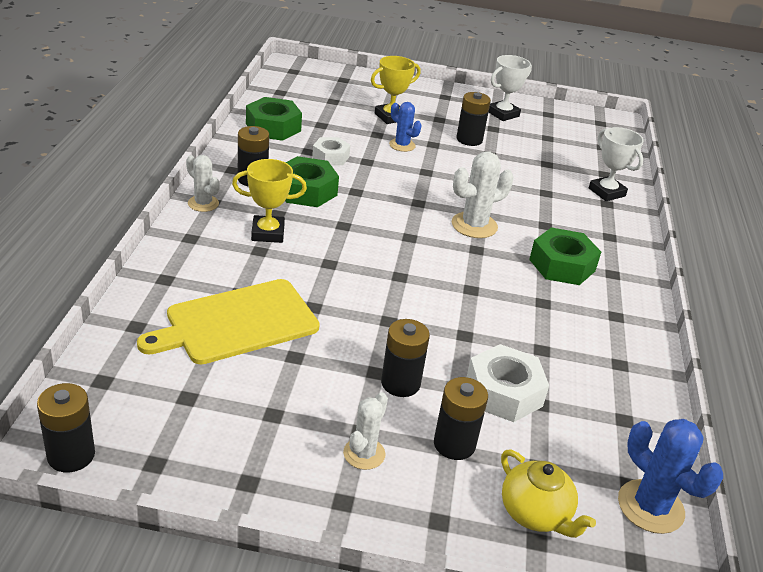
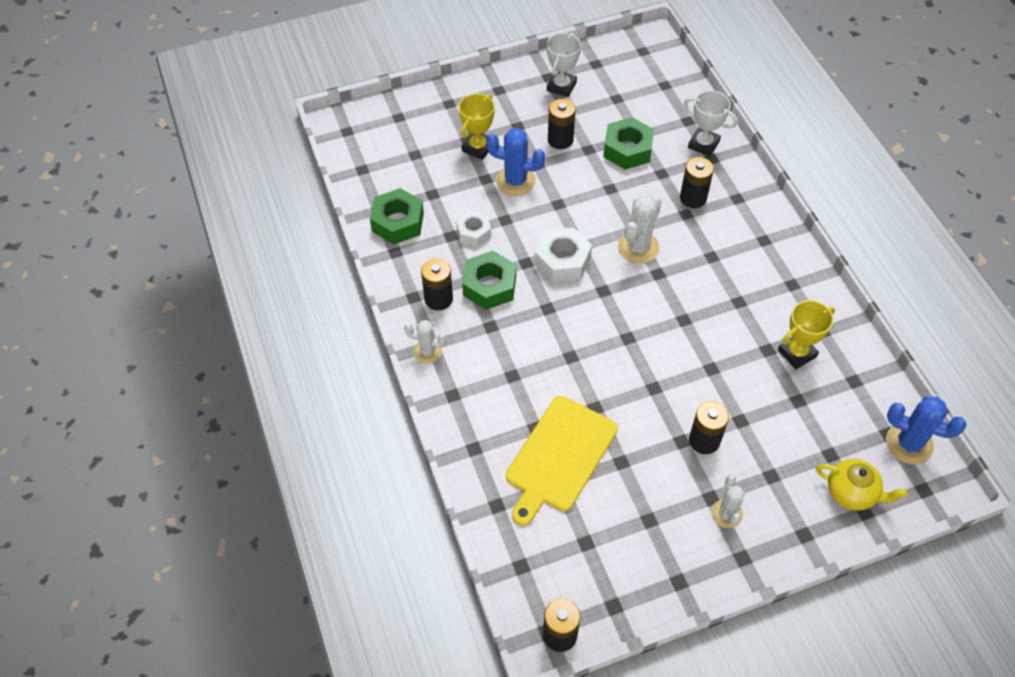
camera: 25 degrees left, 20 degrees up
(268, 233) = (502, 353): yellow trophy -> yellow trophy (797, 353)
(402, 145) = (515, 181): blue cactus -> blue cactus, size x1.55
(454, 444) = (772, 470): black battery -> black battery (693, 198)
(504, 392) = (770, 405): white nut -> white nut (562, 260)
(562, 265) = (726, 253): green nut -> green nut (627, 149)

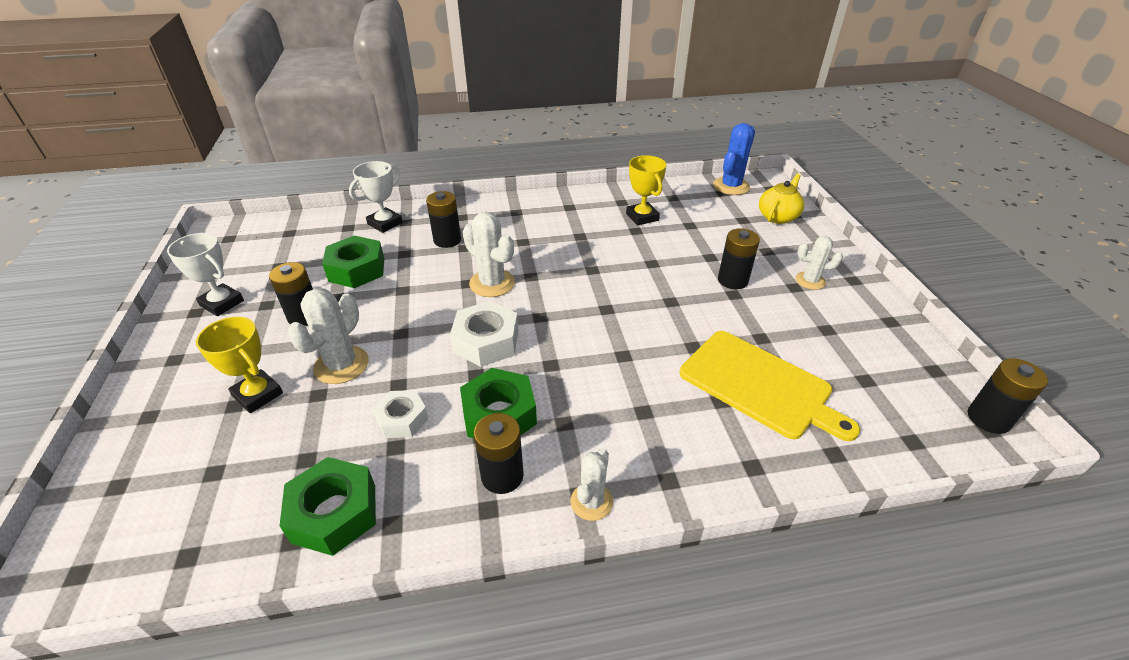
camera: 80 degrees left, 15 degrees down
(515, 181) = (341, 365): blue cactus -> white cactus

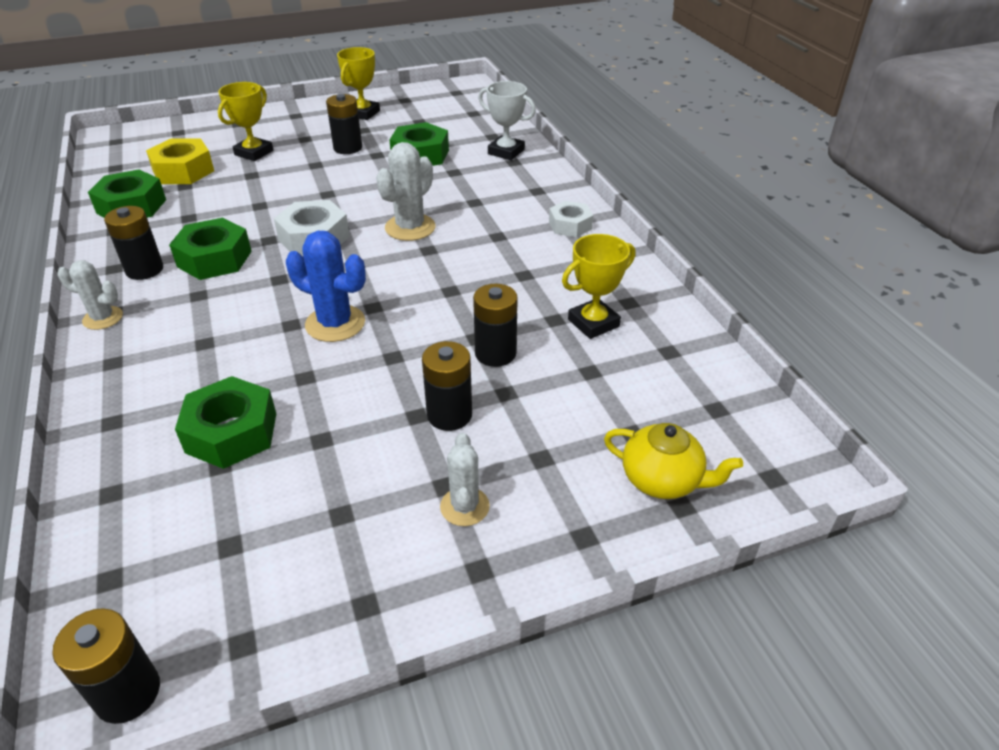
camera: 80 degrees right, 0 degrees up
(222, 303) = (363, 113): white trophy -> yellow trophy
(261, 465) = (183, 171): none -> yellow nut
(341, 365) = (285, 176): white cactus -> none
(402, 419) = (217, 214): white nut -> white nut (570, 225)
(447, 240) = (485, 190): black battery -> black battery (495, 353)
(731, 186) = (747, 420): blue cactus -> blue cactus (335, 323)
(759, 385) = (231, 433): yellow cutting board -> green nut

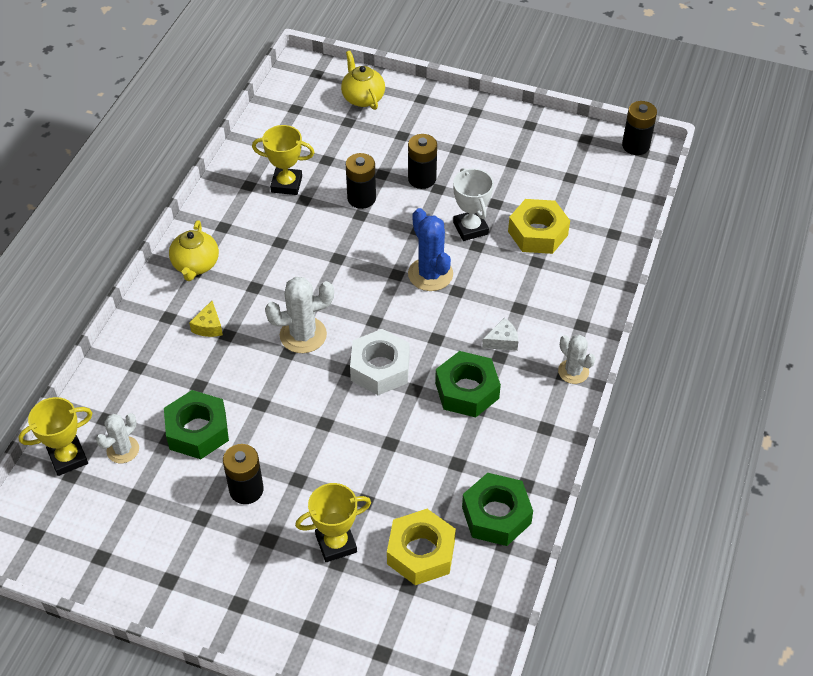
camera: 140 degrees left, 10 degrees up
(144, 270) = (523, 410): black battery -> none
(203, 307) = (502, 341): none -> white cheese
(231, 433) = (538, 233): green nut -> yellow nut
(363, 113) = (170, 555): yellow trophy -> yellow trophy (68, 458)
(464, 507) = (457, 135): white cactus -> white cactus (123, 450)
(496, 199) = (208, 326): none -> yellow cheese
(506, 152) = (126, 384): white trophy -> white trophy (470, 228)
(570, 225) = (196, 265): white nut -> yellow teapot

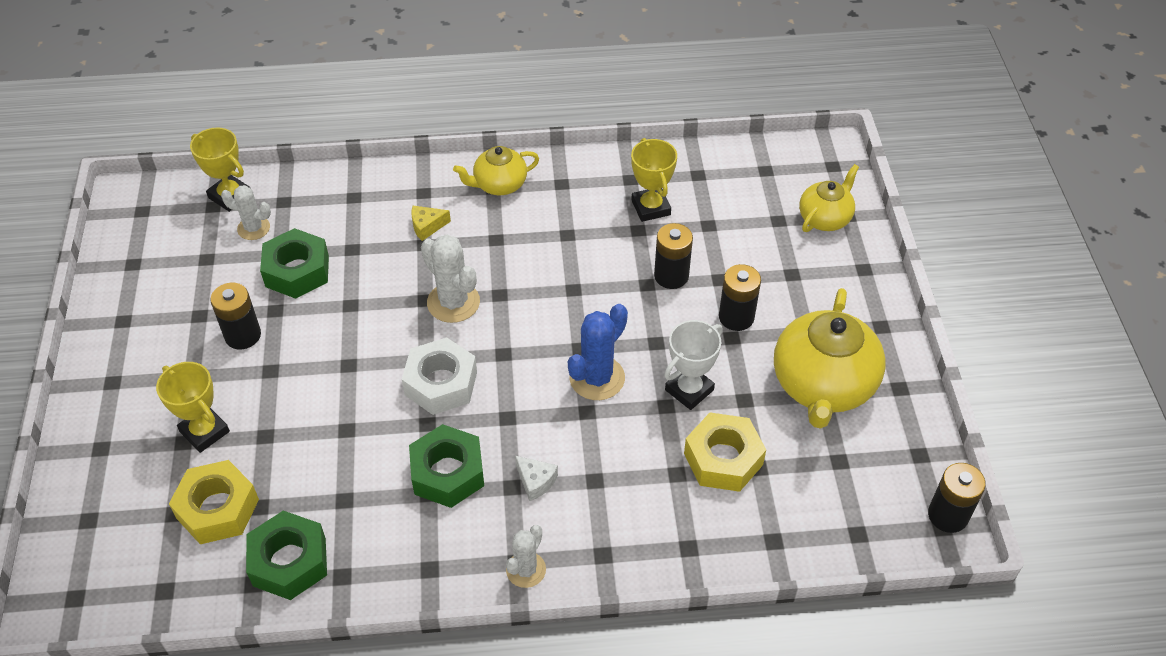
camera: 65 degrees right, 0 degrees up
(506, 160) = (822, 385): none -> yellow teapot

